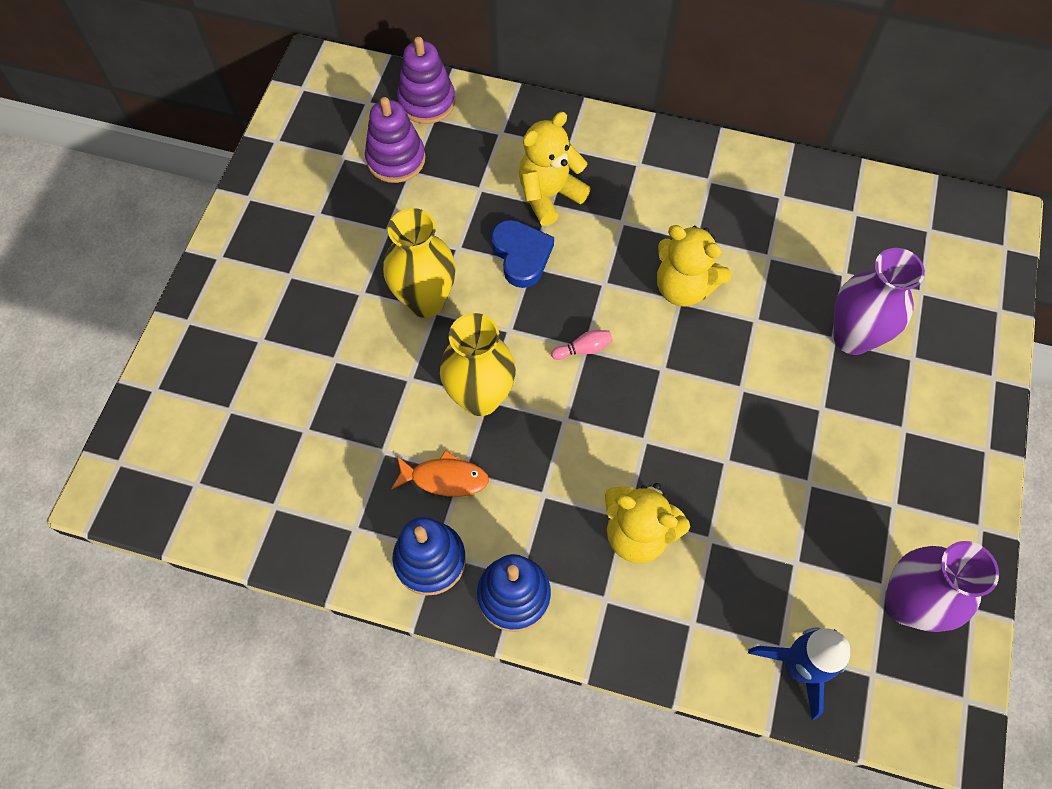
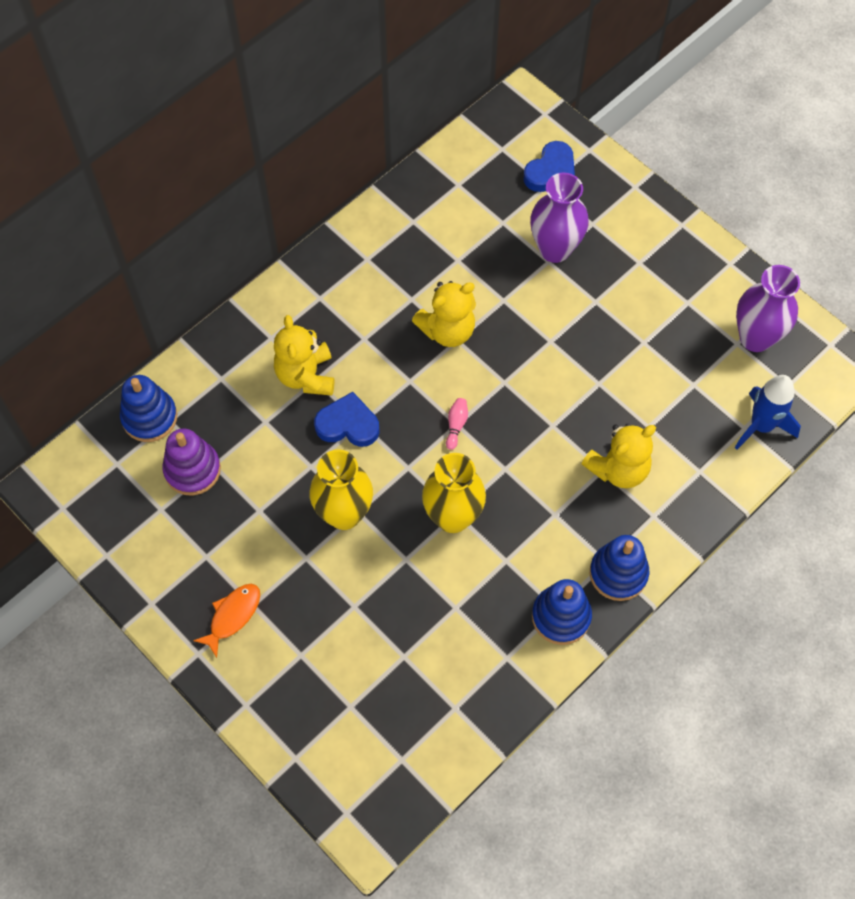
camera: 60 degrees left, 0 degrees up
(427, 102) = (149, 417): purple stacking toy -> blue stacking toy
(445, 478) = (503, 575): orange fish -> orange fish (232, 616)
(941, 287) = (551, 172): none -> blue heart

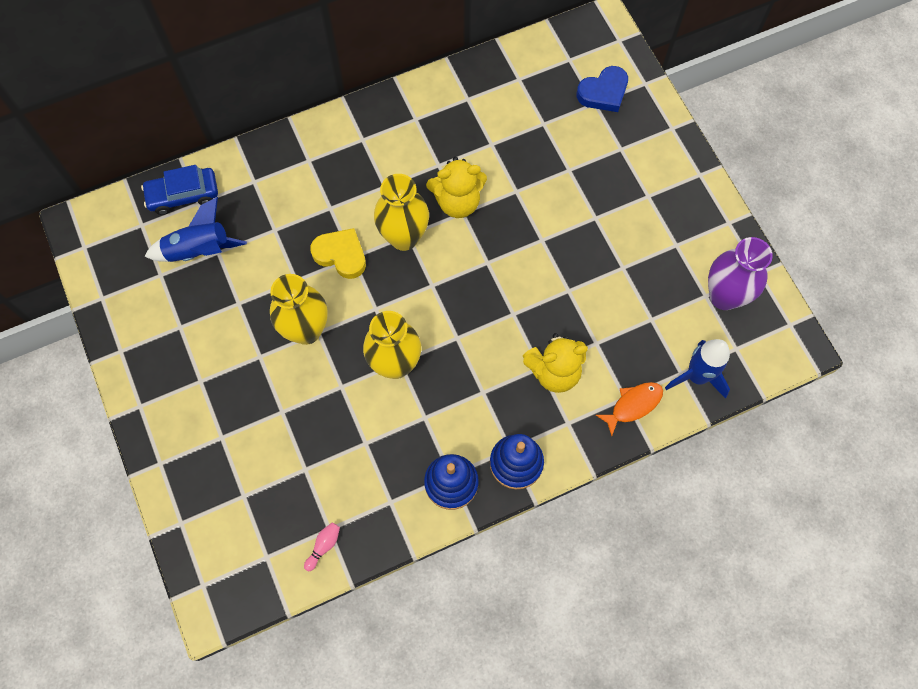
camera: 20 degrees right, 5 degrees up
(149, 417) = (183, 195): blue stacking toy -> blue car
(192, 470) = (199, 250): purple stacking toy -> blue rocket
(232, 616) = (180, 384): orange fish -> orange fish (633, 405)
(306, 376) = (324, 202): yellow teddy bear -> none
(348, 424) = (341, 255): blue heart -> yellow heart
(407, 384) = (404, 237): none -> yellow vase
(456, 425) = (431, 286): pink bowling pin -> pink bowling pin (323, 546)
(555, 249) = (579, 161): purple vase -> none

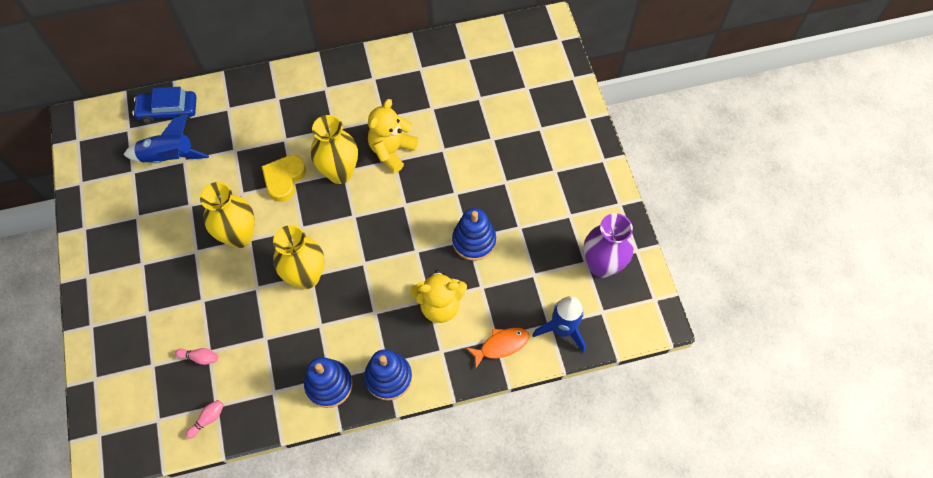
camera: 10 degrees right, 5 degrees down
(296, 478) = (200, 357): none -> pink bowling pin
(341, 255) = (284, 179): yellow heart -> yellow heart turned 105 degrees counterclockwise
(457, 202) = (392, 151): yellow teddy bear -> yellow teddy bear turned 120 degrees clockwise
(575, 291) = (474, 241): none -> blue stacking toy
(603, 92) = (536, 80): blue heart -> none

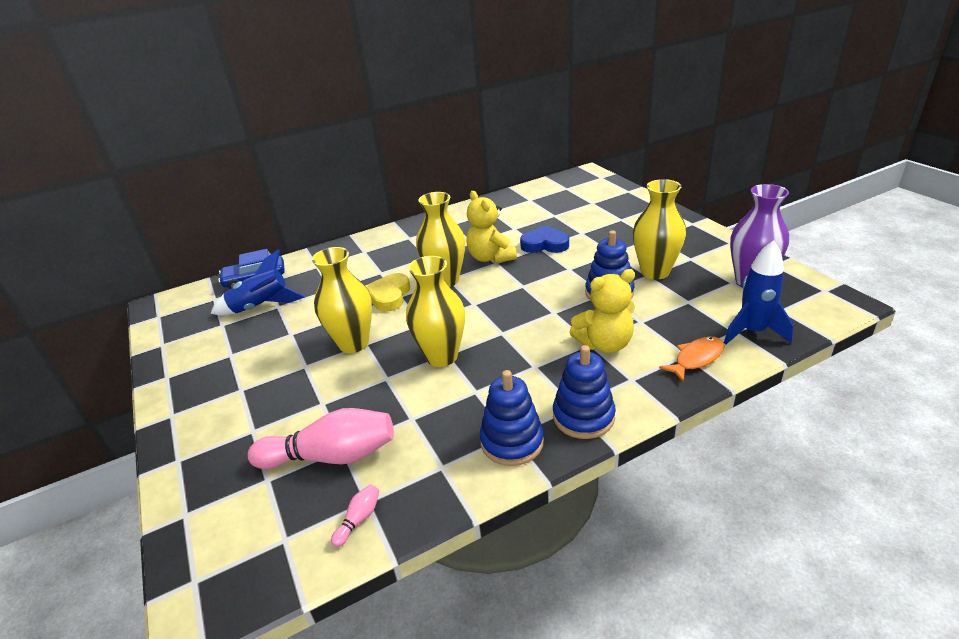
camera: 10 degrees left, 30 degrees down
(200, 357) = (331, 456): pink bowling pin -> pink bowling pin, size x2.40
(392, 151) = (491, 258): yellow teddy bear -> yellow teddy bear turned 45 degrees counterclockwise
(449, 146) = (545, 244): none -> blue heart
(528, 224) = (655, 272): none -> yellow vase

